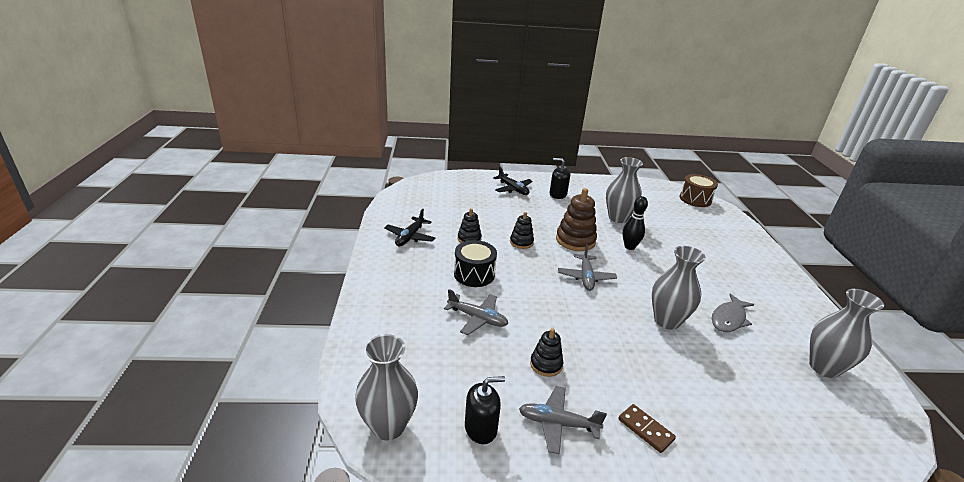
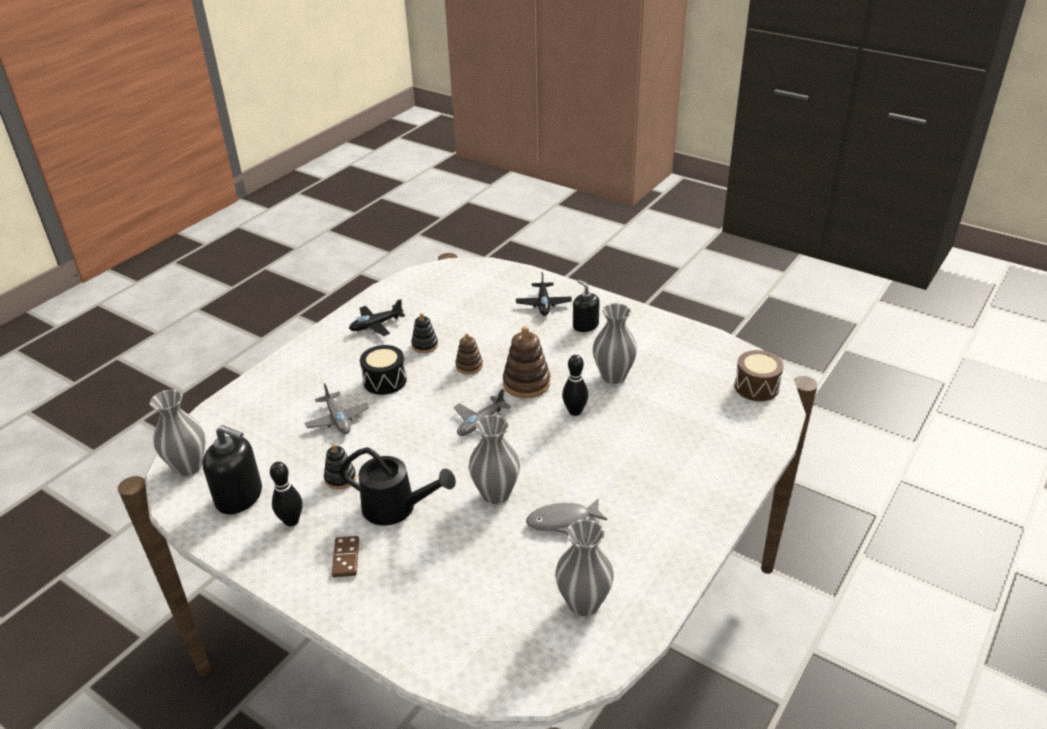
camera: 40 degrees right, 5 degrees up
(481, 428) = (239, 497): black soap dispenser -> black soap dispenser, size x1.56
(521, 242) = (469, 366): black stacking toy -> brown stacking toy
(557, 423) = (291, 521): grey plane -> black bowling pin
(620, 366) = (396, 507): none -> black watering can

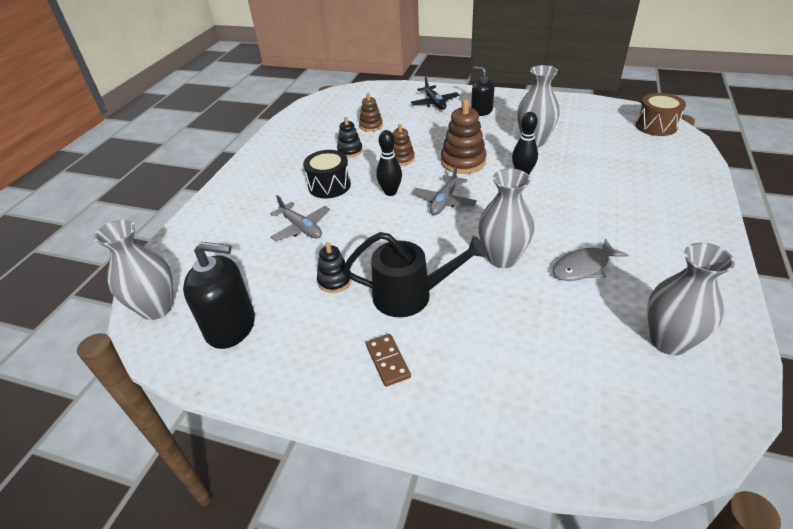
camera: 15 degrees left, 5 degrees up
(291, 521) = (303, 337): black bowling pin -> black bowling pin (390, 192)
(376, 325) = (294, 144): black plane -> none
(462, 319) = (371, 125): none -> brown stacking toy

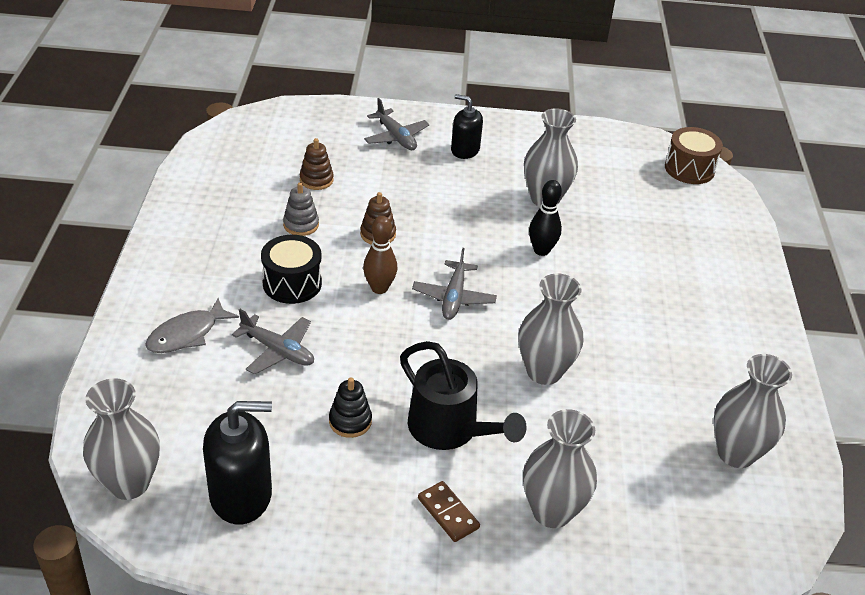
camera: 20 degrees left, 0 degrees up
(350, 151) = (301, 225): black stacking toy -> grey stacking toy
(390, 192) = (379, 288): black bowling pin -> brown bowling pin
(411, 295) = (450, 430): black watering can -> black watering can turned 60 degrees clockwise
(434, 103) = (396, 137): black plane -> grey plane
(463, 162) = (461, 235): brown stacking toy -> none
(480, 371) = (551, 511): none -> grey vase
(583, 267) = (637, 374): grey fish -> grey fish (187, 334)

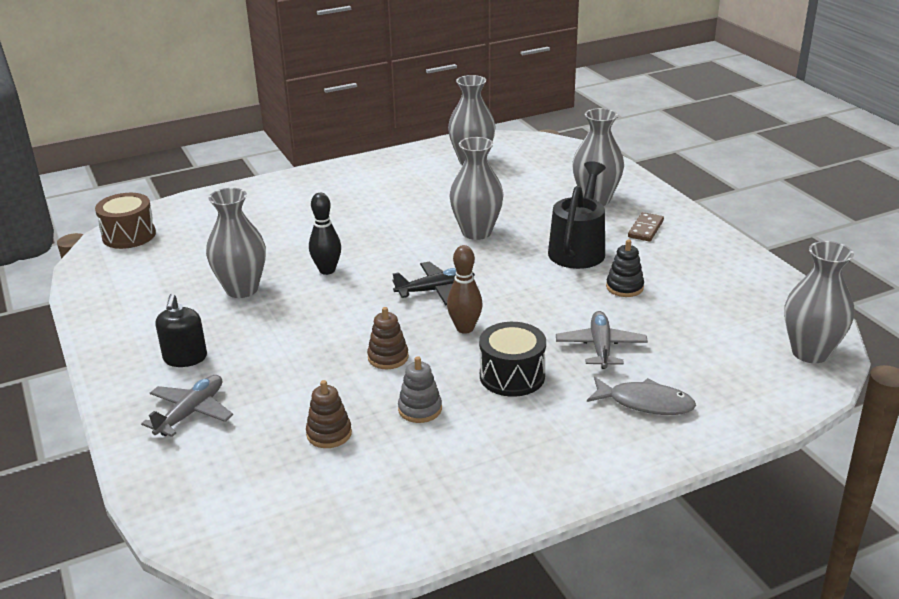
camera: 115 degrees left, 10 degrees down
(241, 495) = (745, 303): black soap dispenser -> none
(454, 297) = (436, 290): grey plane -> black plane

